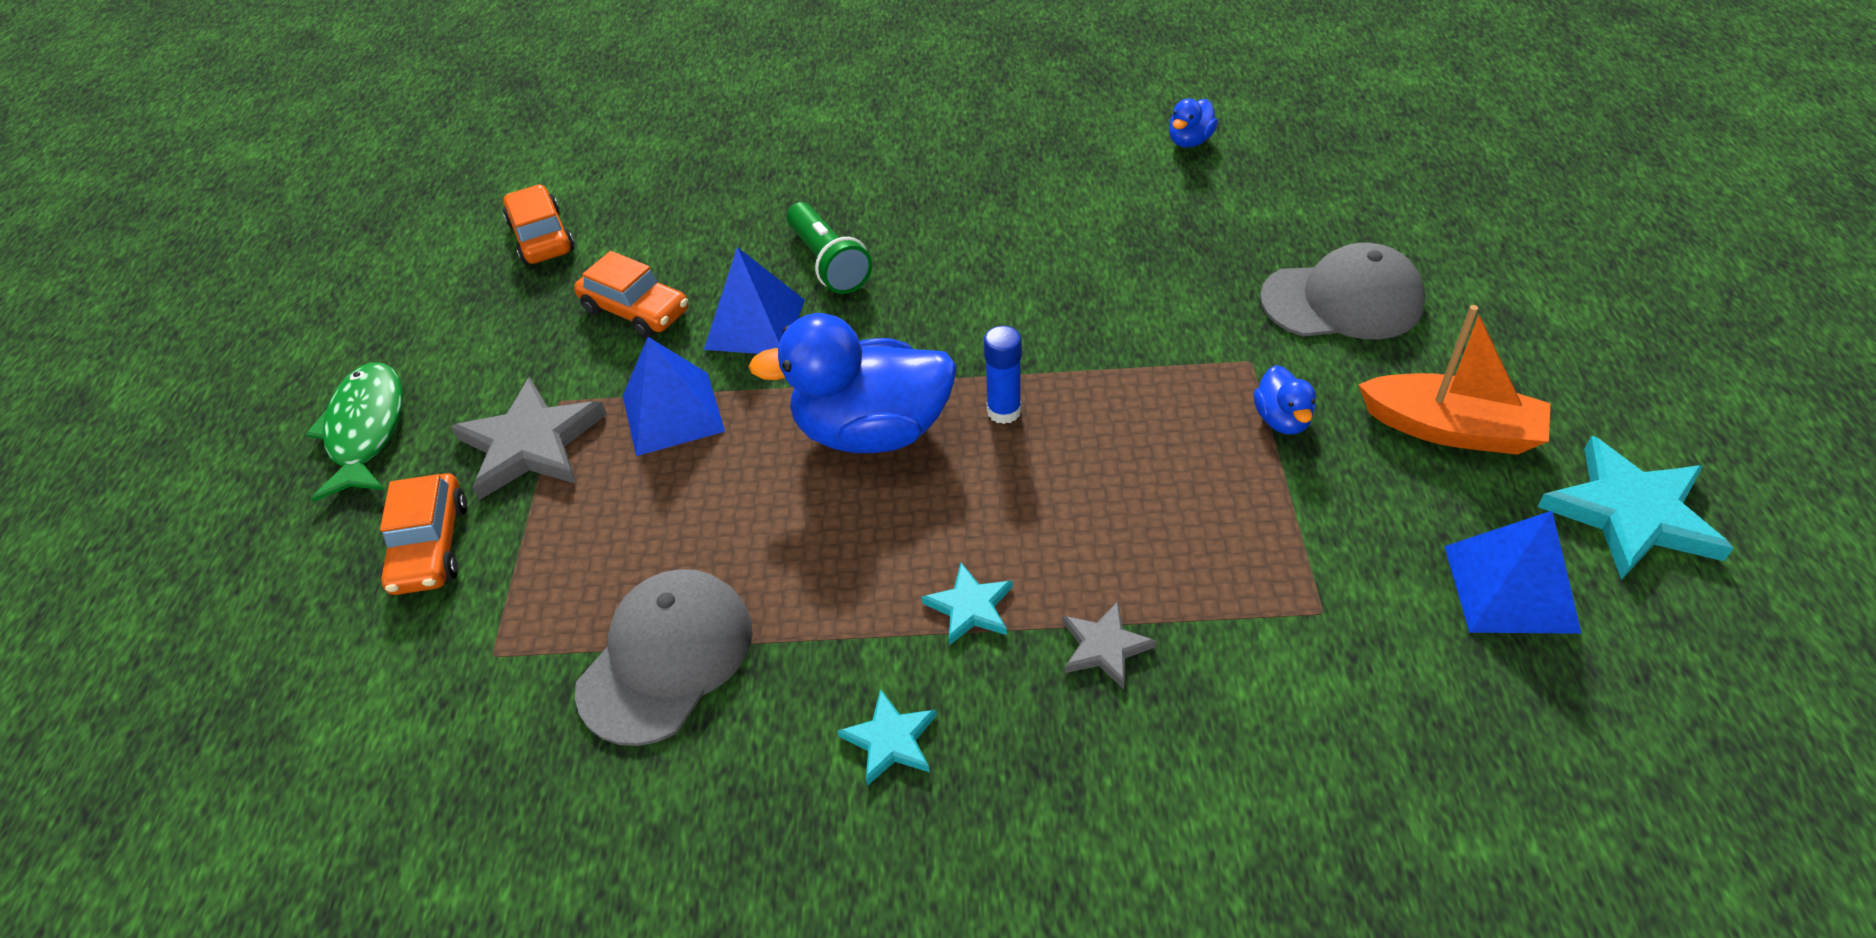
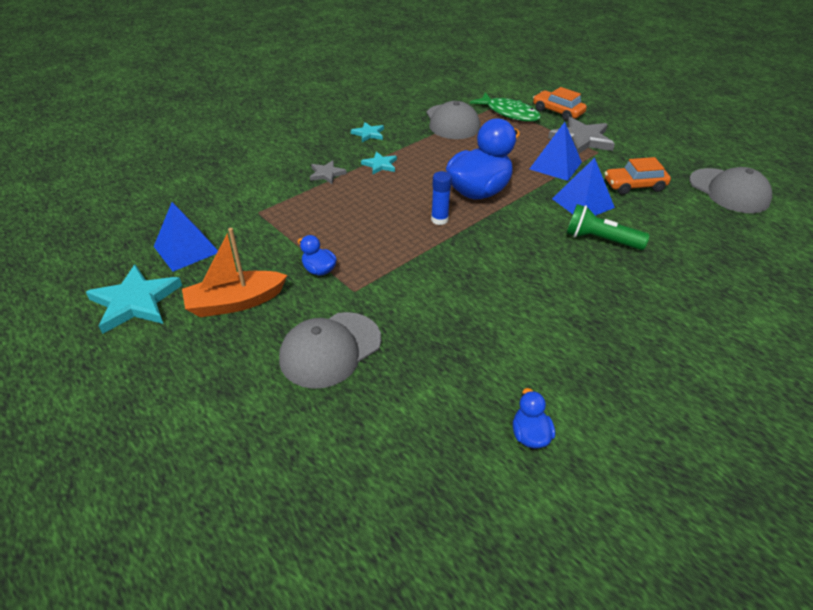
camera: 135 degrees right, 5 degrees down
(366, 430) = (635, 121): green fish -> green fish (509, 113)
(541, 237) = (729, 191): orange car -> grey cap

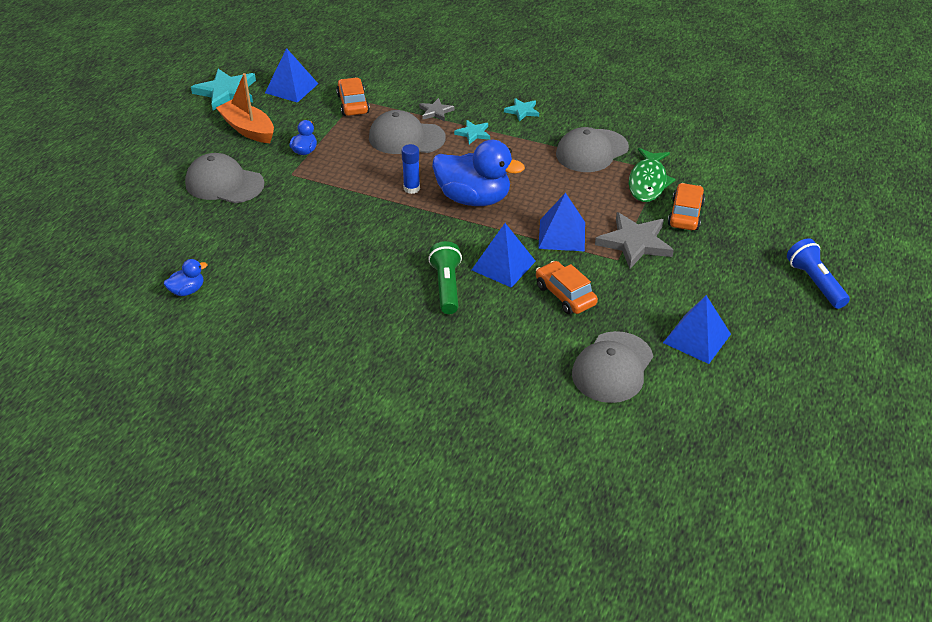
camera: 65 degrees right, 0 degrees up
(263, 216) = (353, 104): none -> orange car
(354, 201) = (406, 138): none -> grey cap
(654, 95) = (814, 282): none -> blue flashlight
(702, 149) = (697, 338): none -> blue pyramid

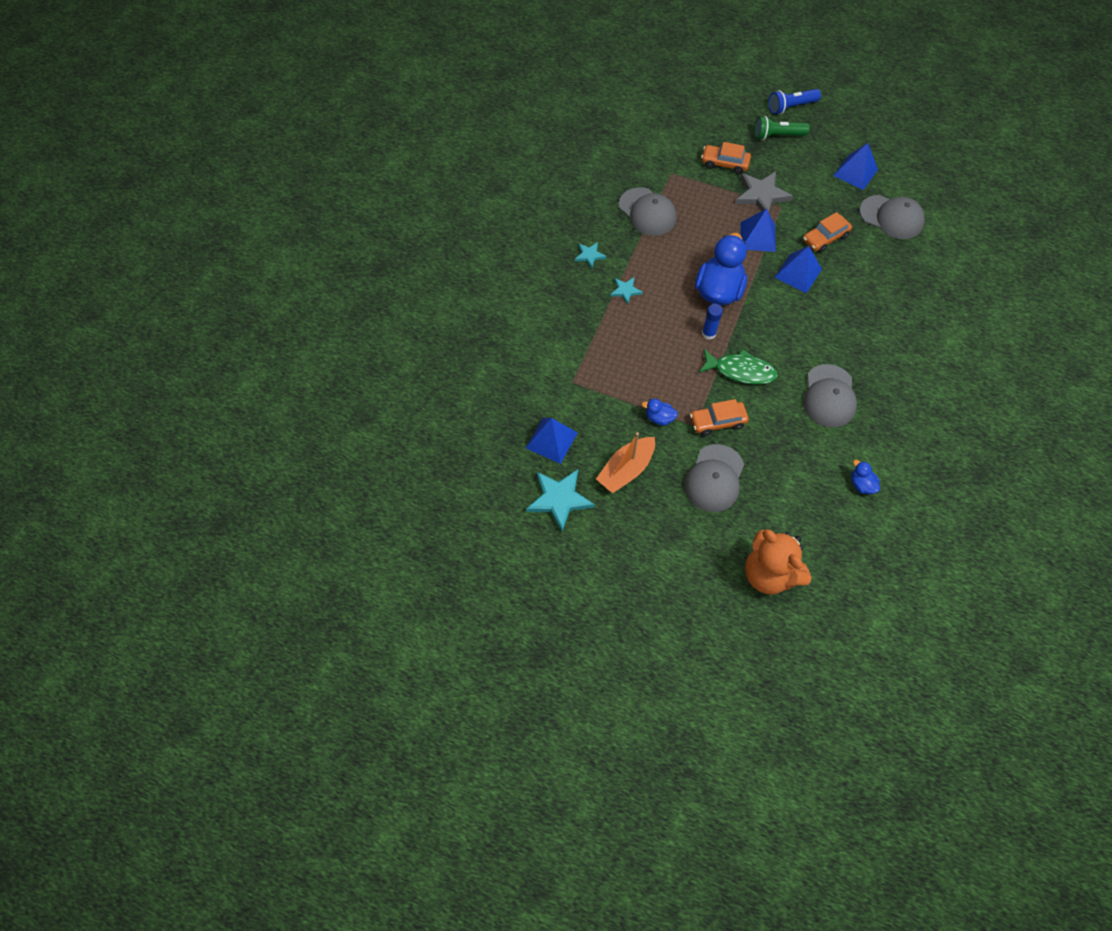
camera: 90 degrees left, 20 degrees up
(104, 213) = (769, 574): none -> orange teddy bear
(353, 104) = (580, 385): orange car -> orange car (717, 422)
(406, 138) = (634, 340): grey cap -> grey cap (829, 396)
(435, 111) = (592, 319): grey star -> none
(446, 286) = (827, 308): green flashlight -> green flashlight (777, 136)
(648, 182) = (686, 181): green fish -> green fish (740, 371)

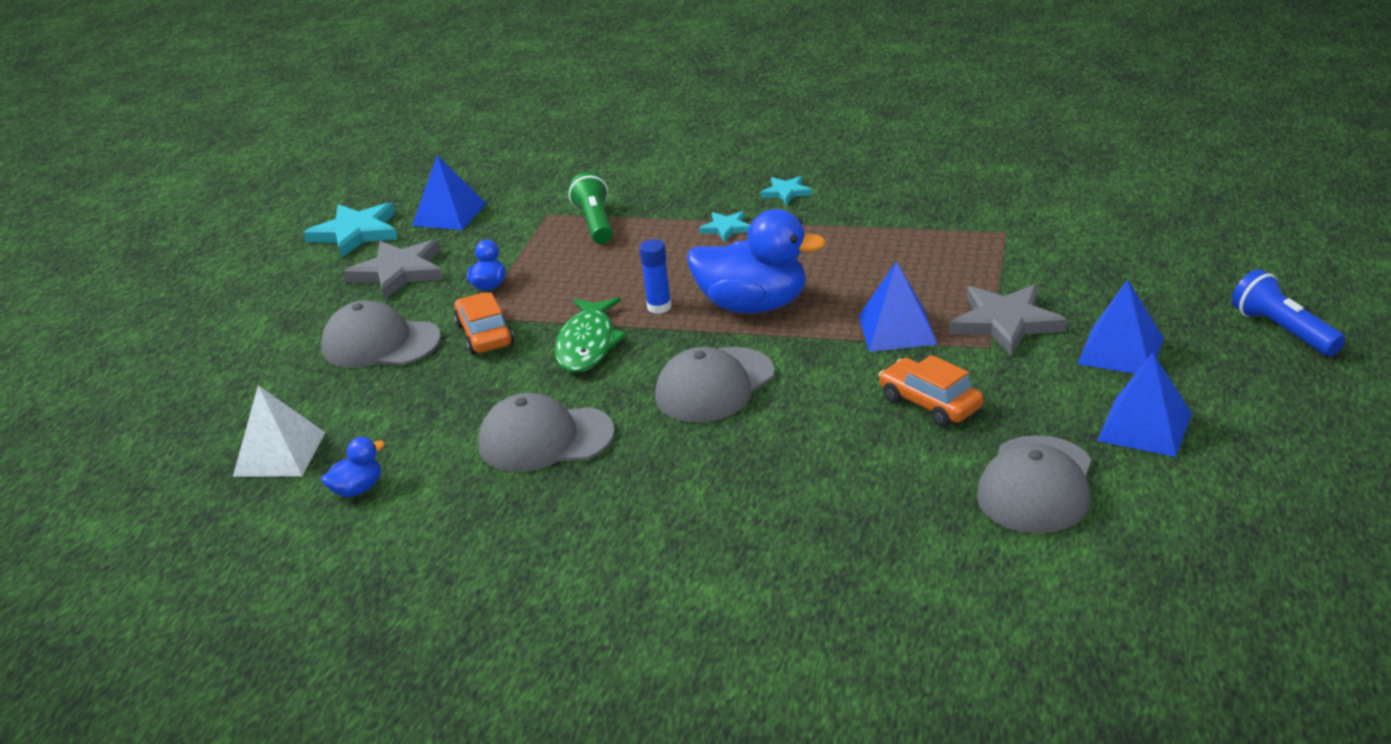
camera: 85 degrees right, 30 degrees down
(626, 470) = (399, 272): orange boat -> grey star
(647, 212) = (901, 223): grey cap -> grey cap (714, 385)
(724, 163) = (1063, 277): orange car -> none
(769, 574) = (207, 409): orange teddy bear -> none
(777, 136) = (1182, 323): green flashlight -> green flashlight (595, 223)
(798, 273) = (826, 380): blue pyramid -> blue pyramid (1121, 351)
(823, 527) = (280, 454): none -> white pyramid

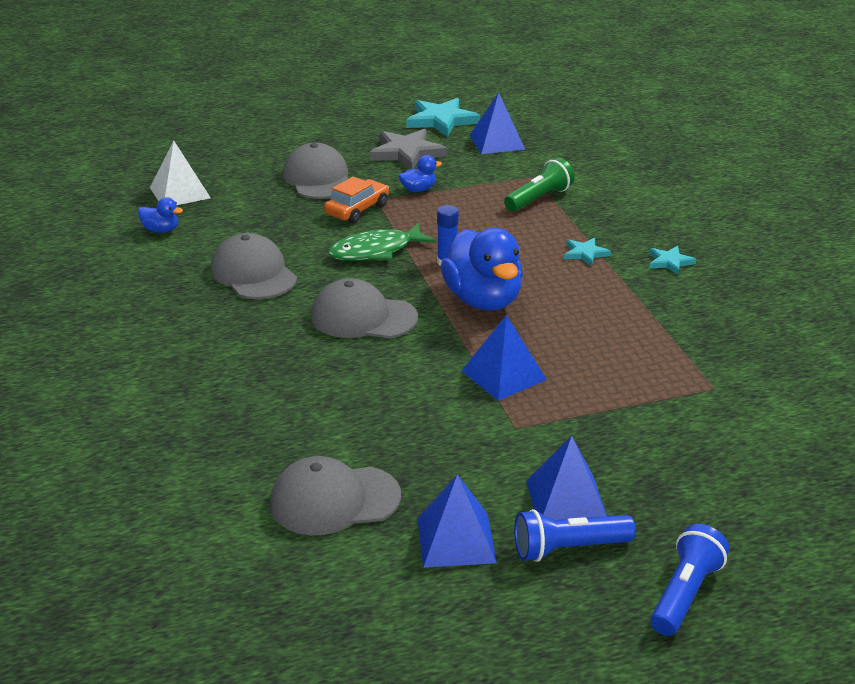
camera: 55 degrees right, 0 degrees up
(930, 403) = (410, 419): orange car -> none
(1005, 323) = (560, 426): grey star -> none
(1191, 370) = (568, 549): none -> blue flashlight

